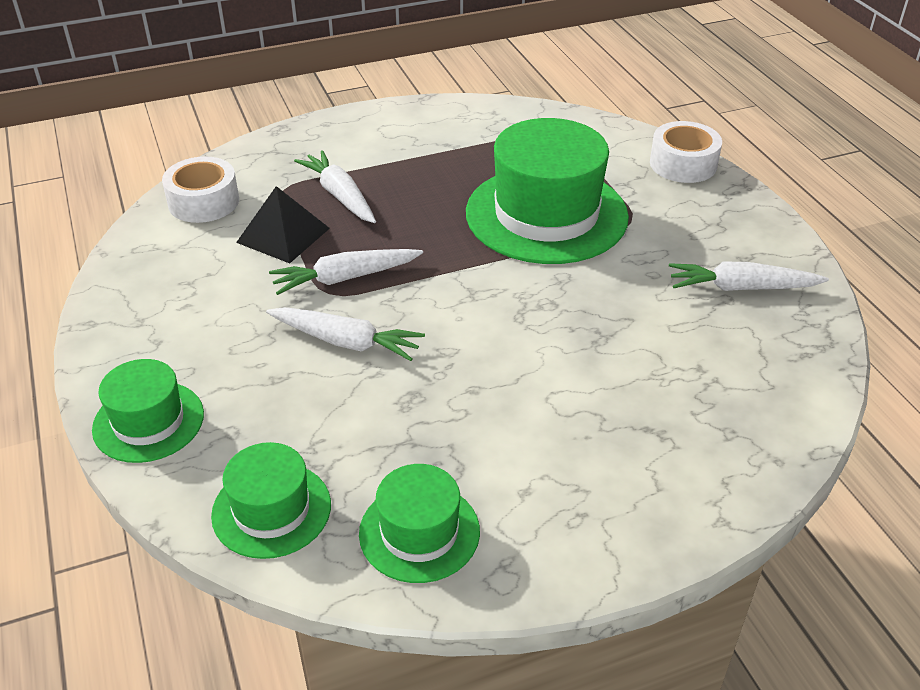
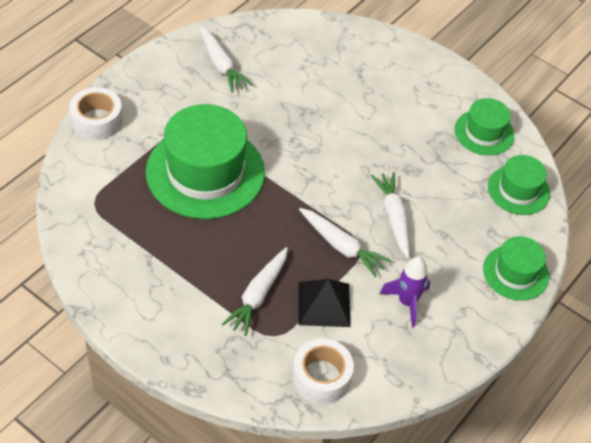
camera: 125 degrees left, 10 degrees up
(218, 298) = (407, 302): none -> purple rocket

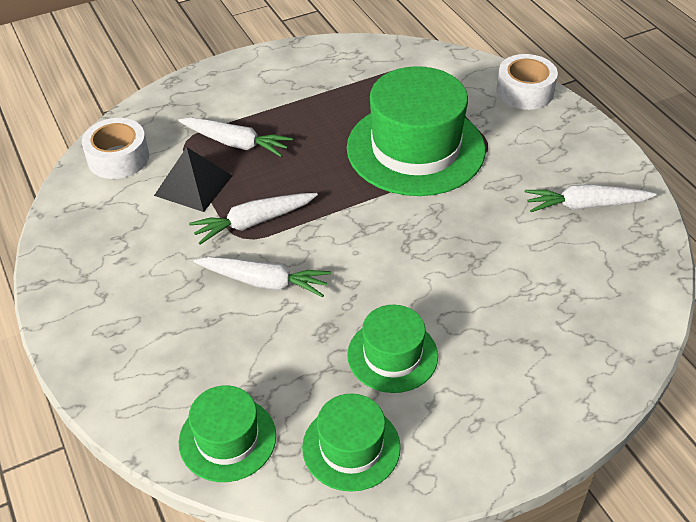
camera: 120 degrees right, 5 degrees down
(258, 295) = (236, 143): white carrot -> white carrot turned 150 degrees clockwise
(407, 302) = (147, 249): purple rocket -> none
(515, 273) = (110, 369): green hat -> green hat (392, 355)

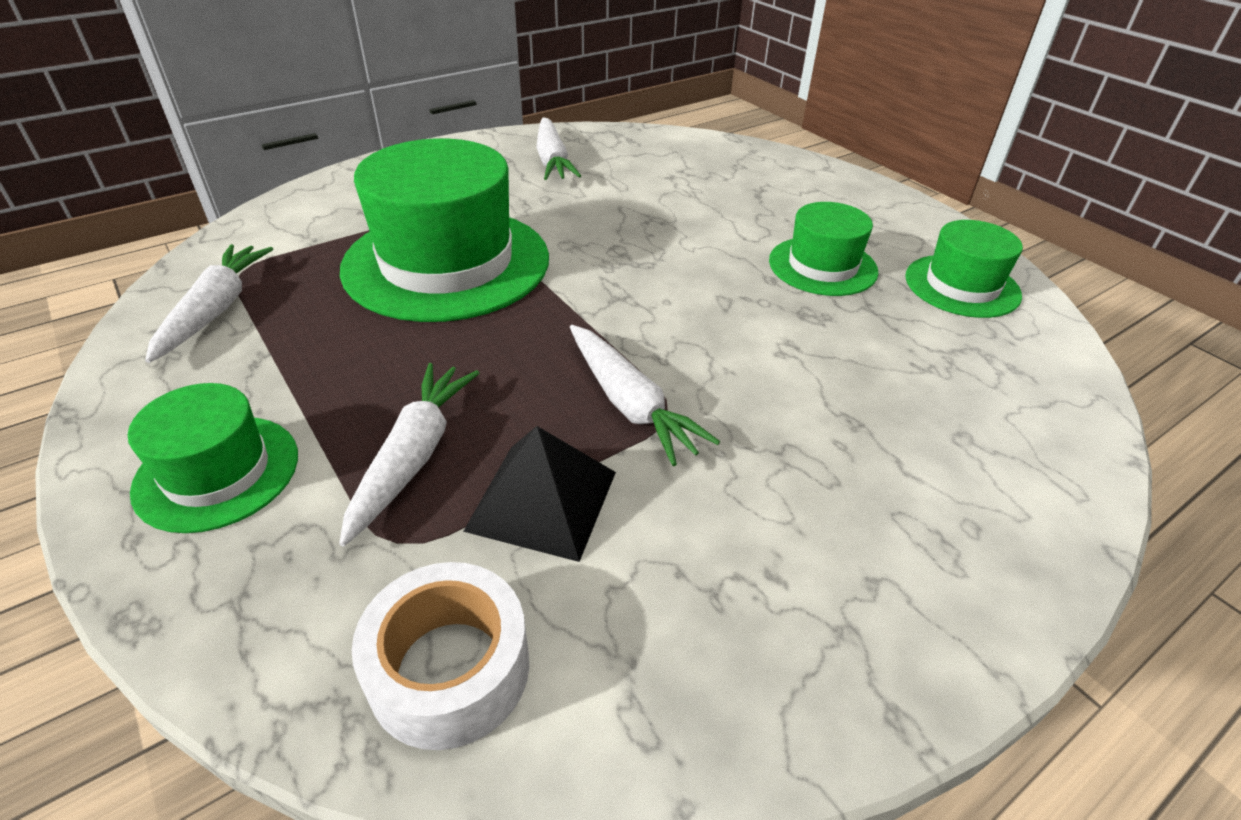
camera: 100 degrees left, 5 degrees down
(227, 439) = (1028, 377): green hat -> green hat (217, 472)
(264, 282) = (754, 377): white carrot -> white carrot (216, 310)
(525, 91) = (333, 188): white tape -> none

